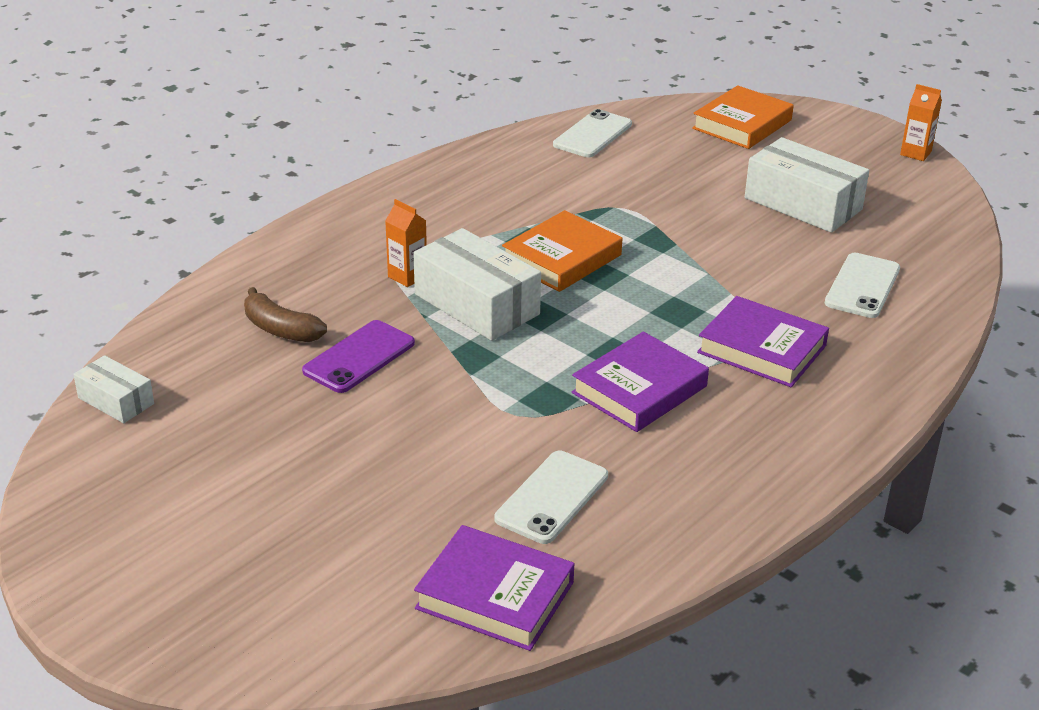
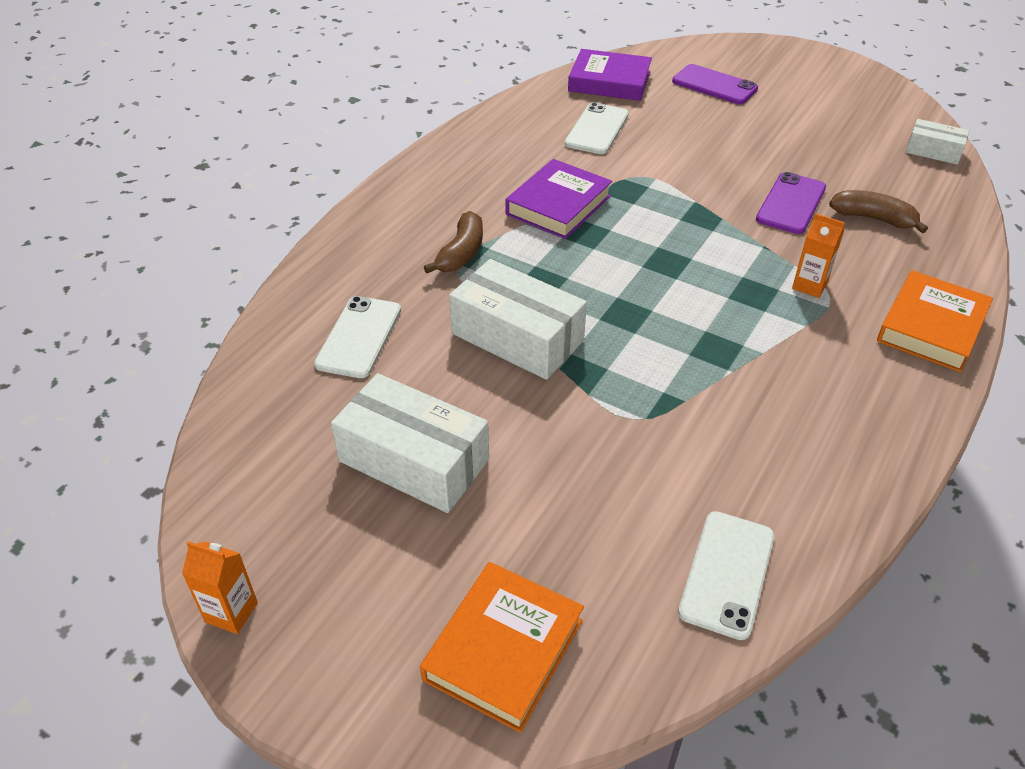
camera: 170 degrees right, 10 degrees up
(324, 562) = (714, 85): none -> purple phone
(476, 304) = (727, 264): white box -> white box (517, 337)
(562, 259) = (673, 329): orange book -> orange book (931, 327)
(762, 349) = (461, 253): purple book -> brown banana

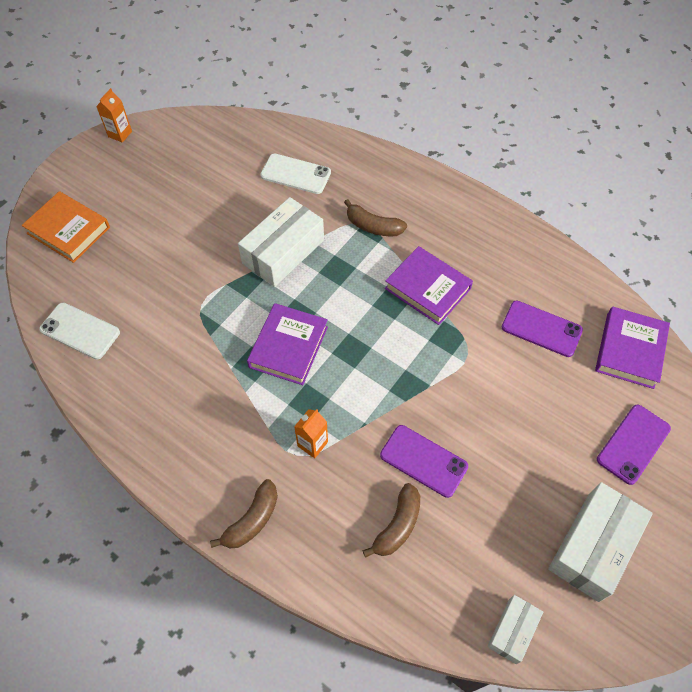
camera: 95 degrees right, 15 degrees up
(414, 460) = (193, 199): white box -> white box (593, 546)
(597, 129) = (541, 329): white phone -> purple phone
(679, 317) = (288, 347): none -> purple book
(931, 327) = (252, 520): orange book -> brown banana

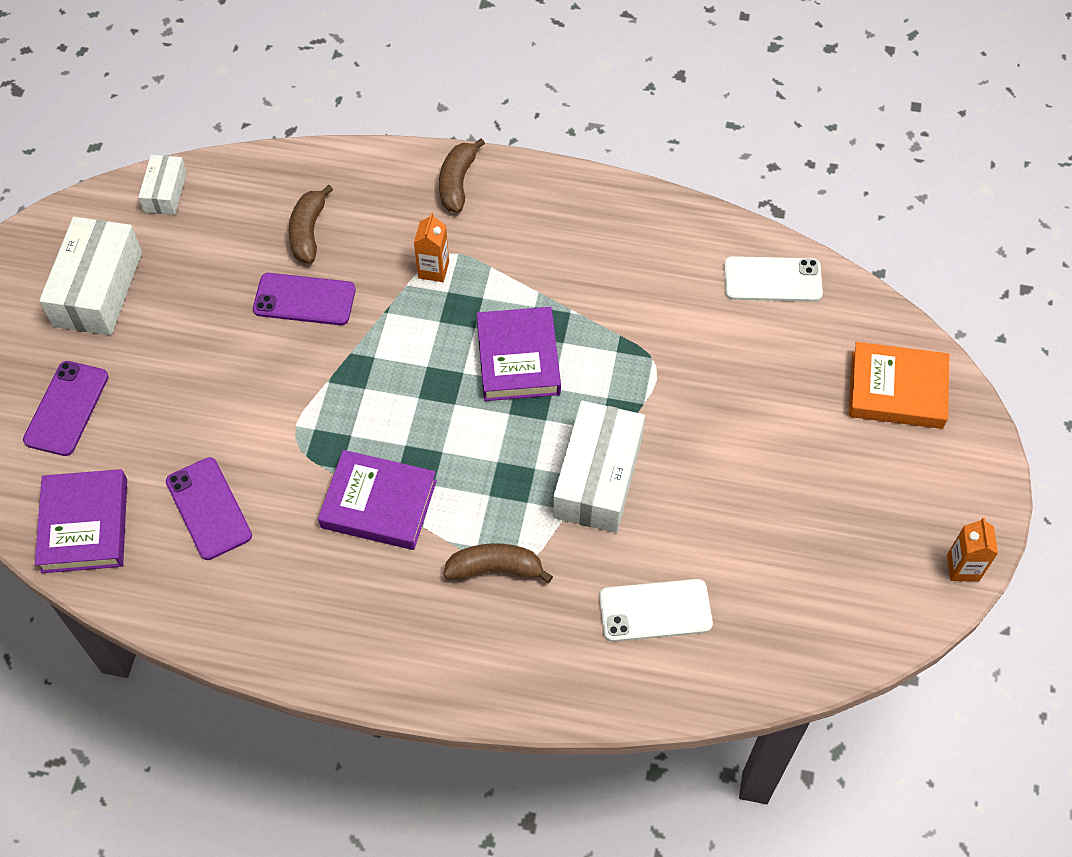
camera: 155 degrees right, 0 degrees up
(541, 329) = (208, 508): purple phone -> purple phone turned 60 degrees clockwise

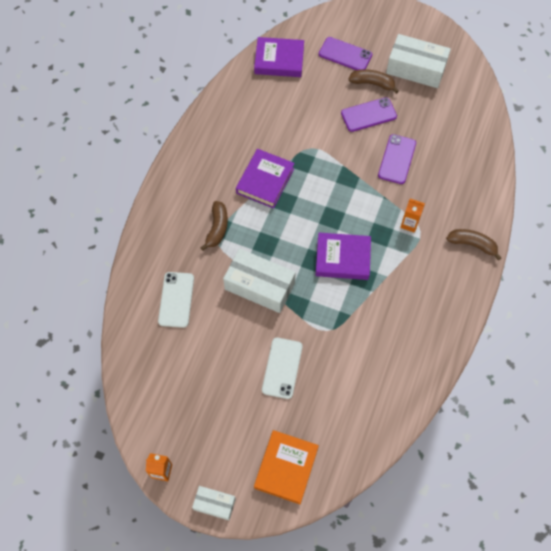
camera: 100 degrees right, 5 degrees up
(165, 192) = (477, 100): white box -> white box (214, 504)
(208, 508) = (277, 109): purple phone -> purple phone (368, 115)
(308, 232) = (443, 165): brown banana -> brown banana (372, 83)
(772, 279) = (378, 412): white phone -> white phone (282, 368)

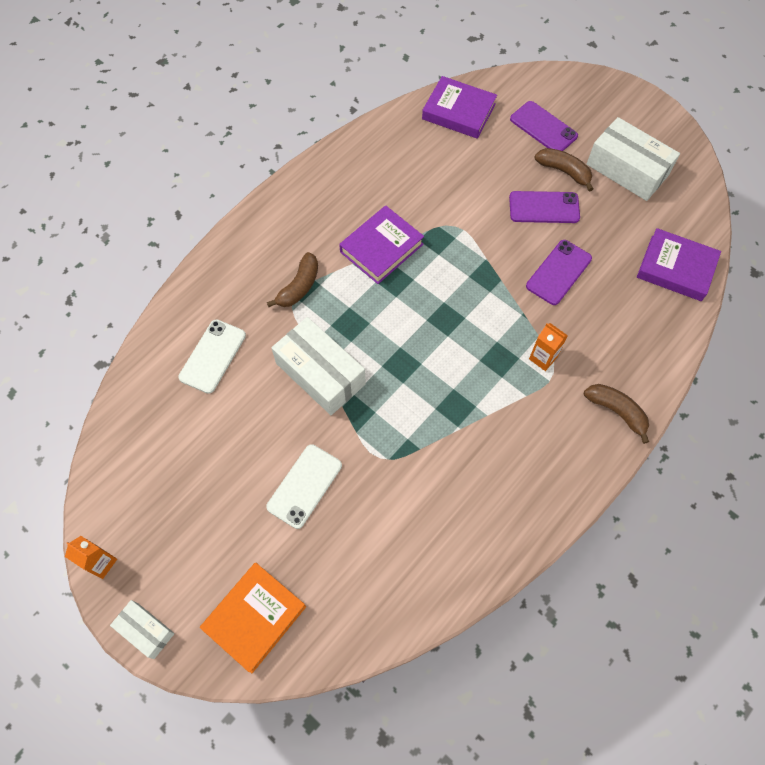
camera: 20 degrees right, 0 degrees up
(342, 258) = (438, 374): purple book -> purple book (676, 268)

